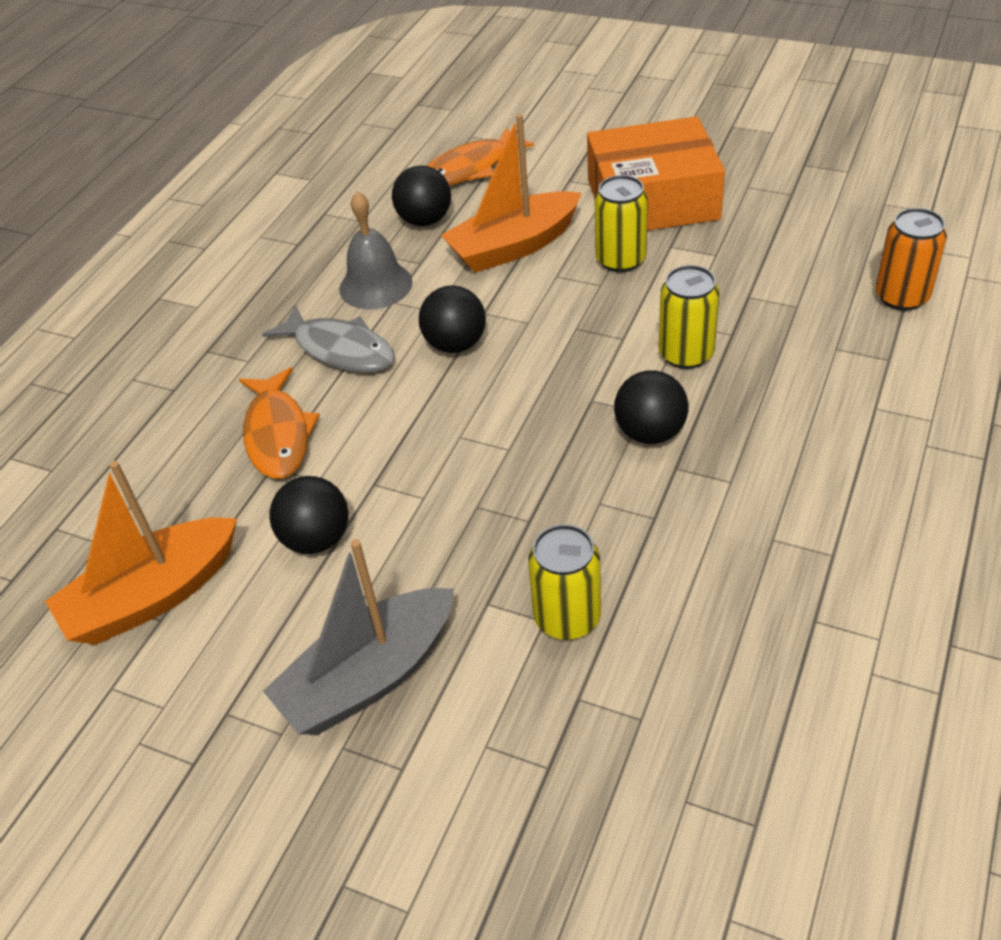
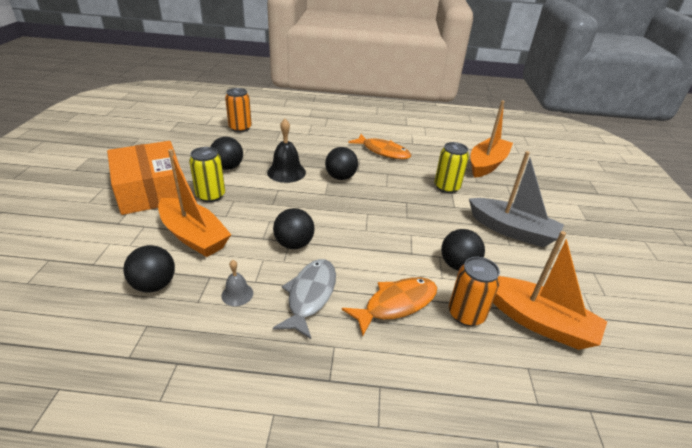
camera: 115 degrees left, 10 degrees down
(217, 509) = (466, 314): none -> orange can
(375, 285) = (237, 294): grey bell -> grey bell, size x0.57
(470, 168) = (83, 273): orange fish -> orange fish (383, 151)
(665, 770) = (487, 164): none -> orange boat
(686, 354) = (286, 172): yellow can -> black bell
(717, 278) = (228, 167): none -> black ball

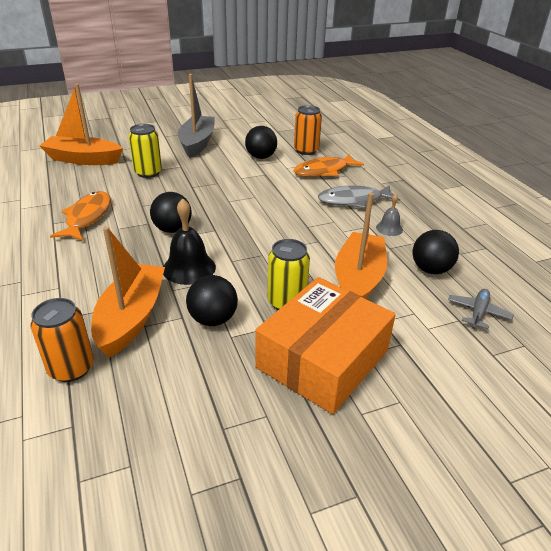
camera: 115 degrees left, 0 degrees up
(82, 280) = (478, 312): none -> grey plane
(294, 244) = (309, 223): black ball -> none
(396, 304) = (324, 171): orange fish -> orange fish turned 60 degrees counterclockwise
(538, 321) = (288, 133): orange boat -> orange boat (131, 317)

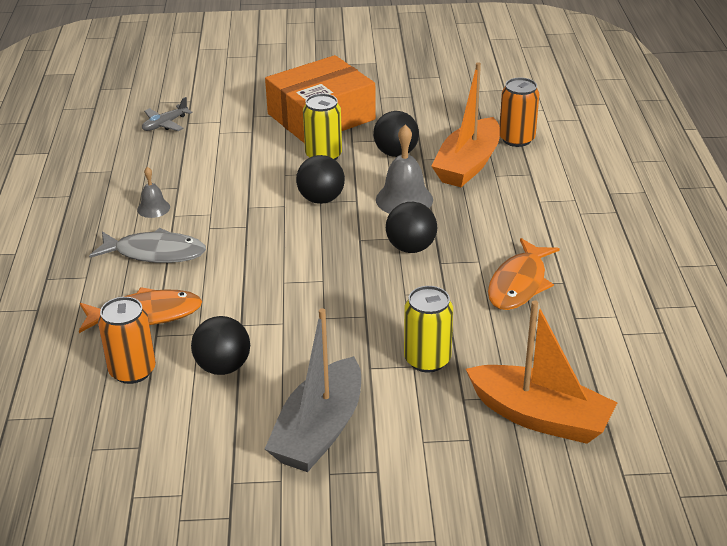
camera: 160 degrees left, 0 degrees up
(189, 268) = (404, 199): black bell -> grey bell
(358, 279) = (241, 163): orange boat -> none
(430, 269) = (162, 161): black ball -> black ball (321, 199)

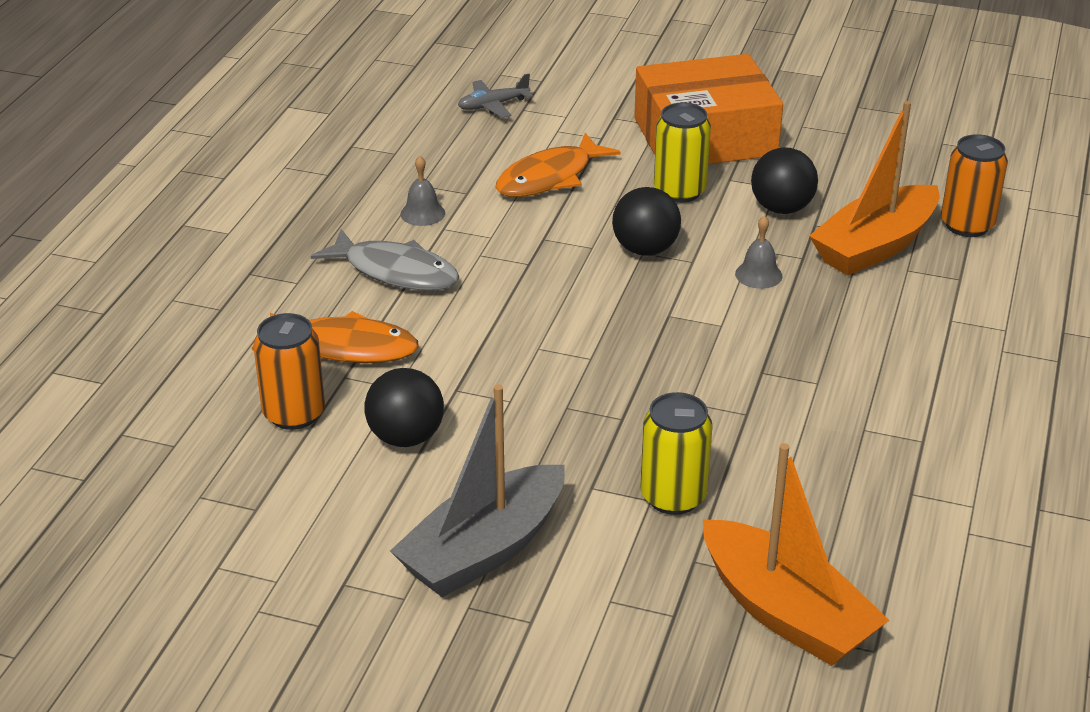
camera: 20 degrees right, 0 degrees up
(404, 199) = (758, 275): grey bell -> grey bell, size x0.57
(411, 248) = (732, 342): black ball -> none
(519, 284) = (857, 427): orange fish -> orange fish (549, 177)

